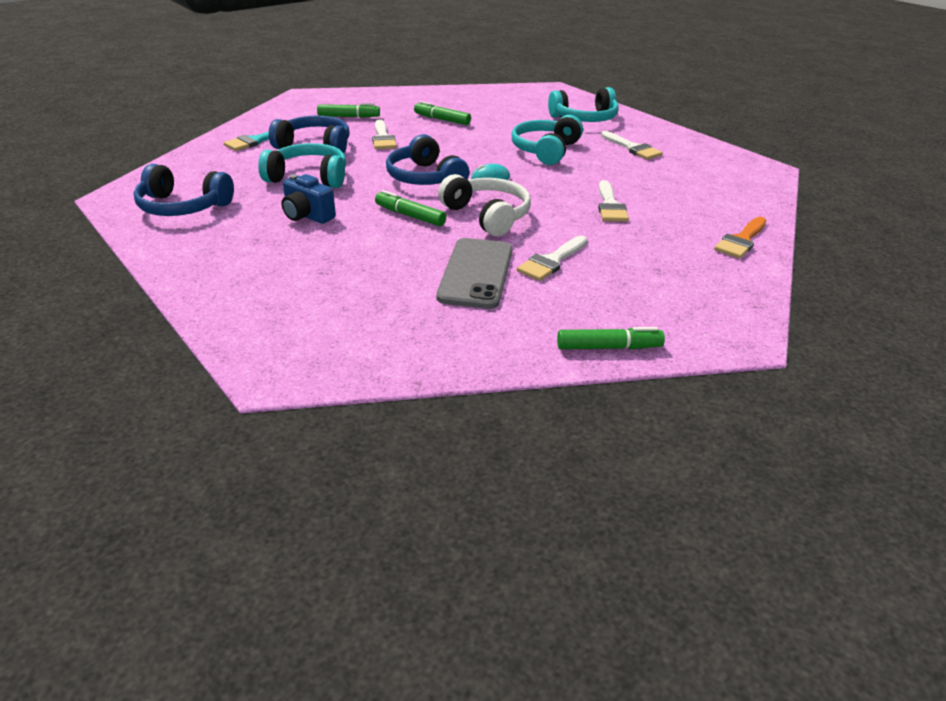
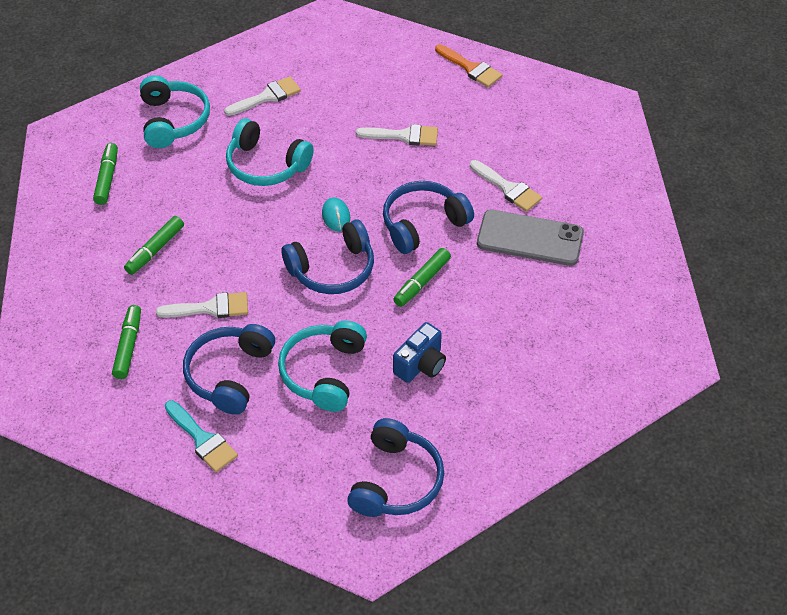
camera: 85 degrees left, 15 degrees up
(487, 215) = (423, 224): white headphones -> blue headphones
(608, 347) = (628, 173): green marker -> green marker (107, 178)

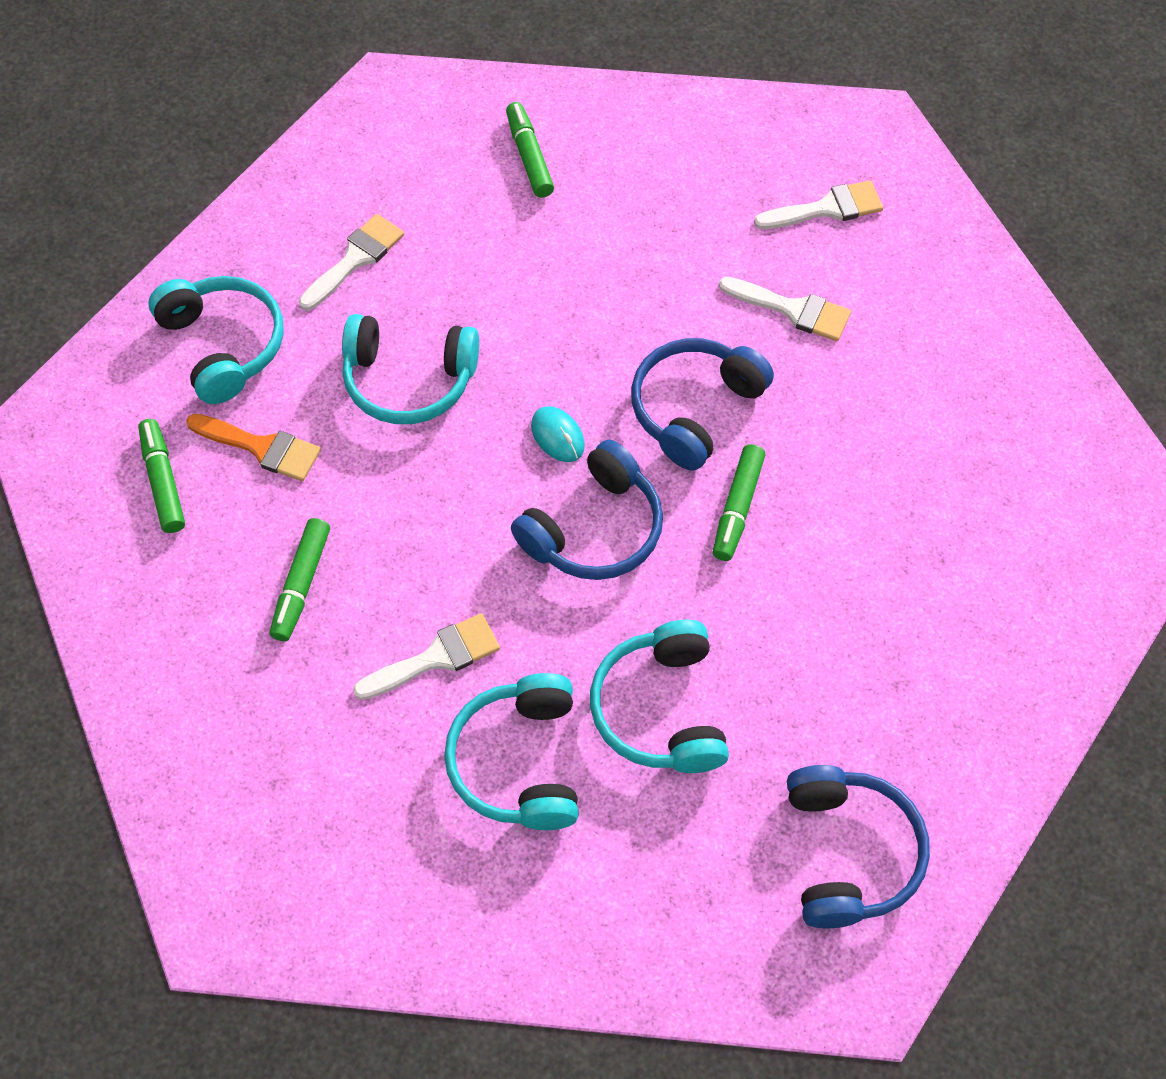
camera: 20 degrees left, 10 degrees up
(128, 346) = (337, 767): green marker -> green marker (529, 157)
(202, 439) = (528, 887): turquoise brush -> none
(229, 374) = (519, 762): blue headphones -> turquoise headphones
(404, 136) = (598, 266): white brush -> white brush (827, 208)
(421, 365) = (798, 648): blue camera -> none
(471, 68) = (647, 120): orange brush -> orange brush (261, 448)
(530, 238) = (861, 384): grey phone -> none

